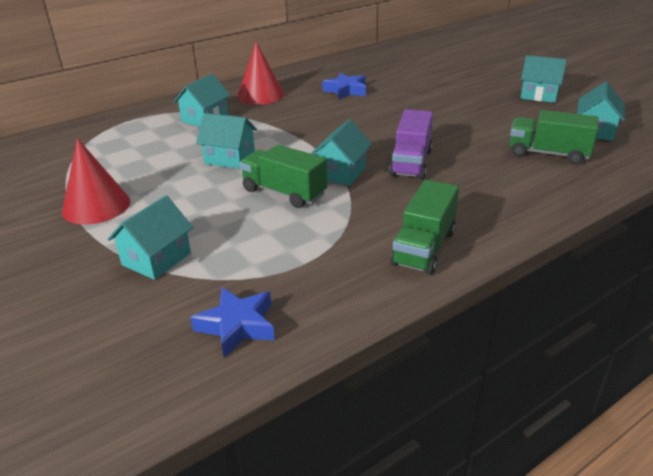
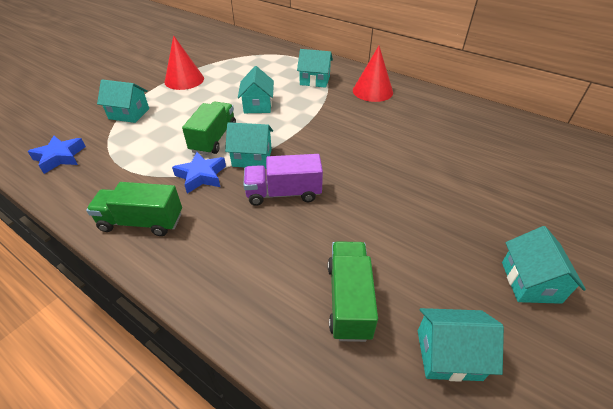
camera: 70 degrees right, 10 degrees up
(346, 91) = (416, 129): blue star -> blue star (201, 176)

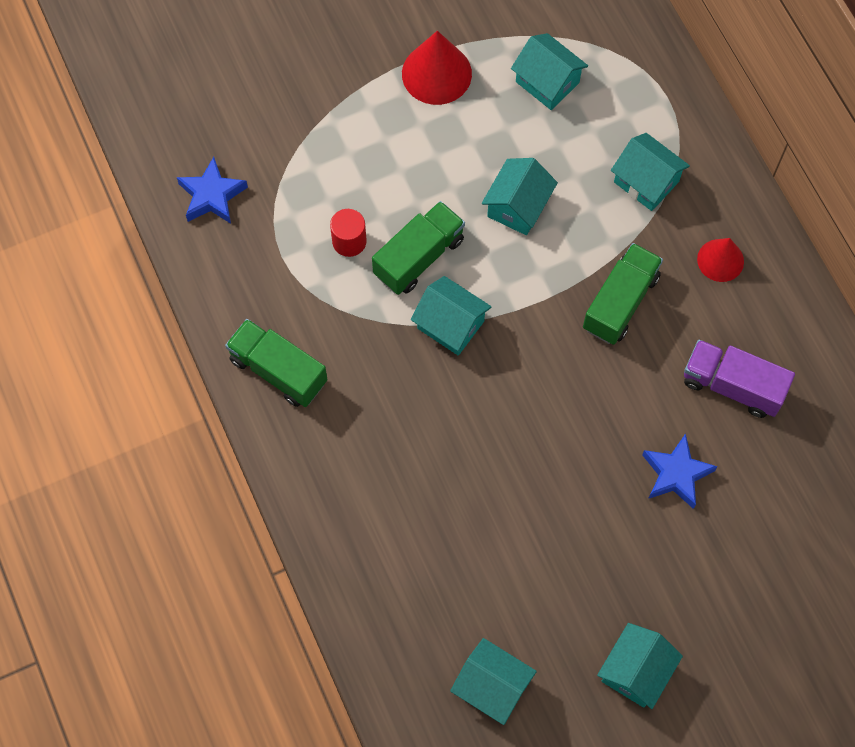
camera: 30 degrees right, 25 degrees up
(129, 114) = (324, 133): turquoise house -> turquoise house (547, 82)
(165, 146) = (349, 241): none -> red cylinder
(201, 176) = (372, 326): blue star -> blue star (676, 474)
(283, 193) = (456, 411): purple truck -> purple truck (732, 386)
(349, 300) = (440, 587): green truck -> green truck (620, 302)
(372, 91) = (720, 260): red cone -> red cone, size x0.64

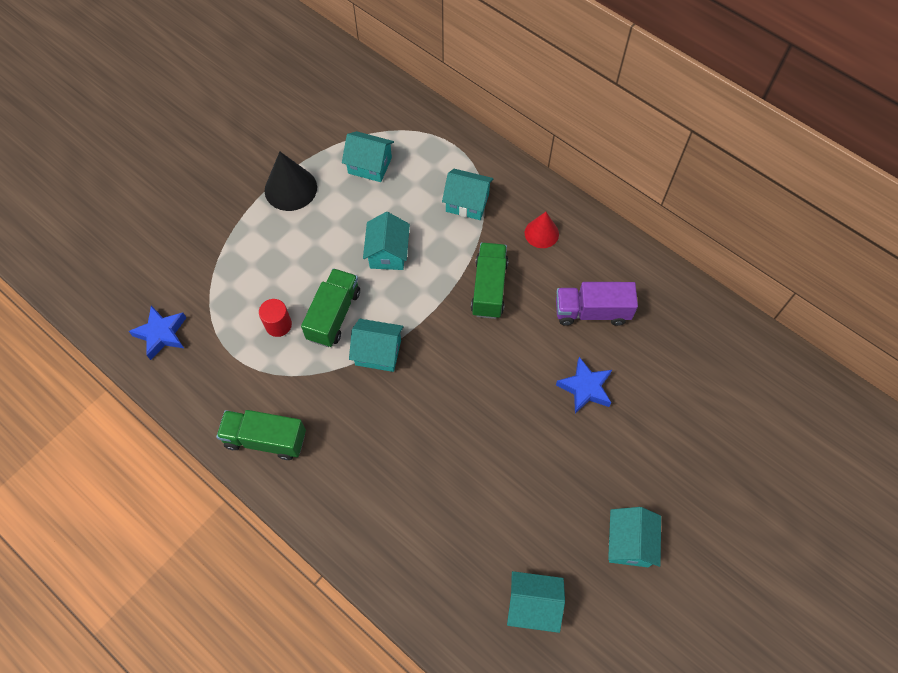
camera: 25 degrees left, 5 degrees down
(436, 73) = (290, 188): red cone -> black cone

